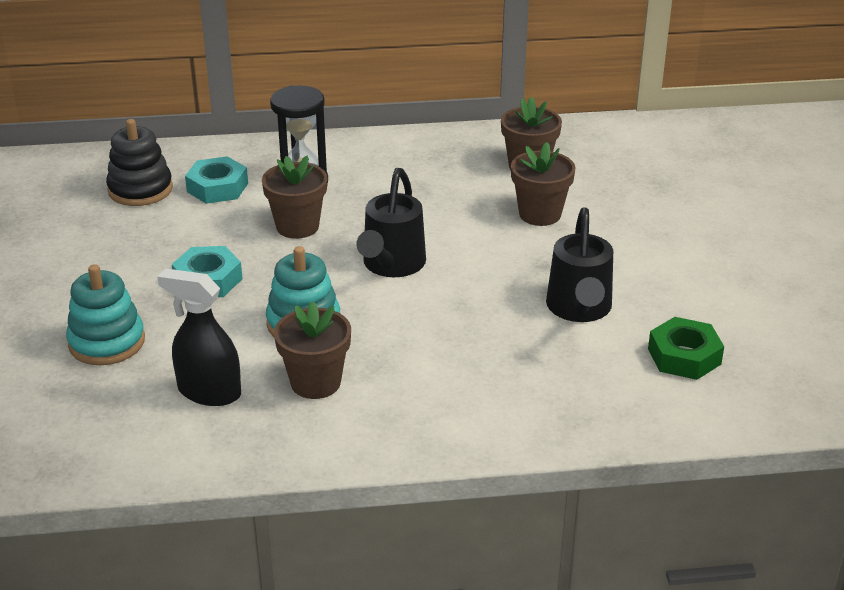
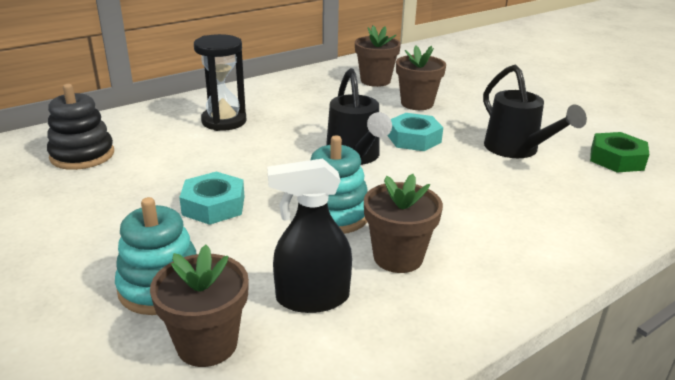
camera: 30 degrees left, 5 degrees down
(217, 187) = (154, 139): turquoise nut -> turquoise nut (414, 139)
(297, 226) = (251, 149): brown flower pot -> brown flower pot (207, 344)

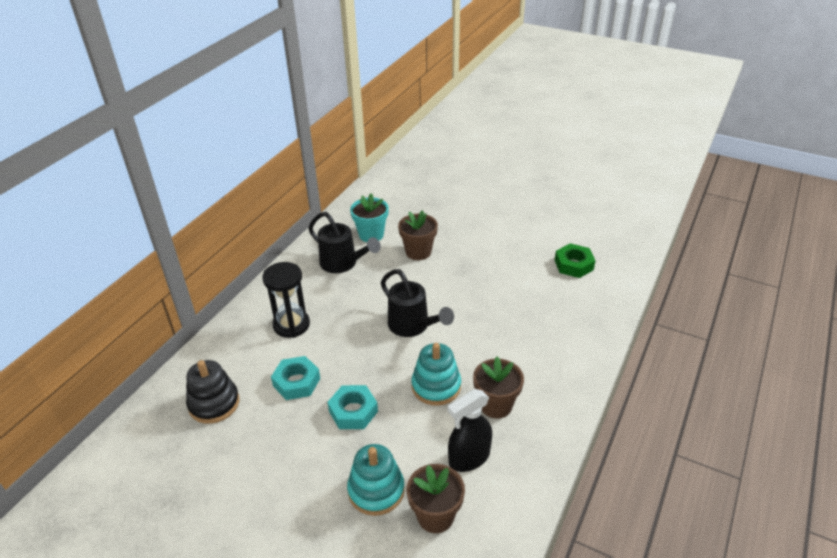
camera: 25 degrees left, 10 degrees up
(375, 81) = (371, 235): brown flower pot -> turquoise flower pot
(414, 139) = (439, 292): turquoise nut -> turquoise nut (296, 382)
(516, 149) = (511, 278): black watering can -> black watering can (342, 263)

